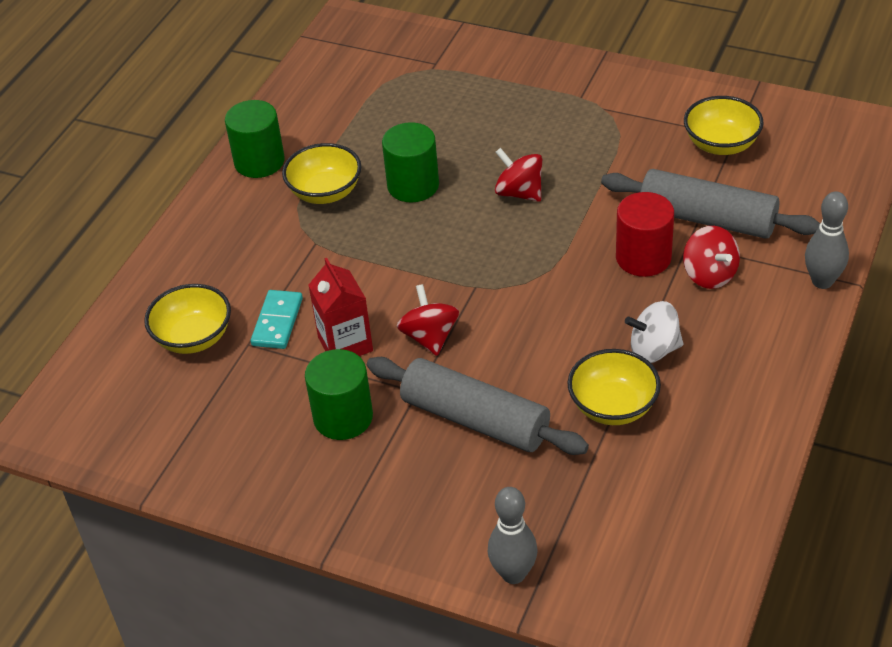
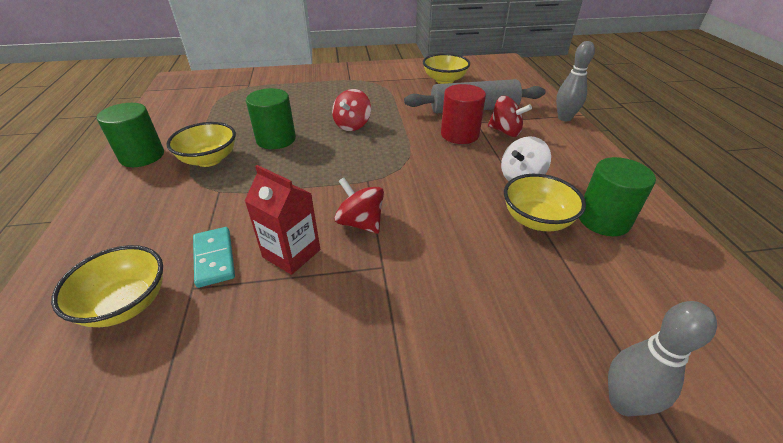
camera: 35 degrees left, 5 degrees down
(343, 417) = (331, 318): green cylinder -> green cylinder (603, 220)
(475, 420) = (450, 270): grey rolling pin -> none
(519, 192) = (352, 125): red spinning top -> red spinning top turned 75 degrees counterclockwise

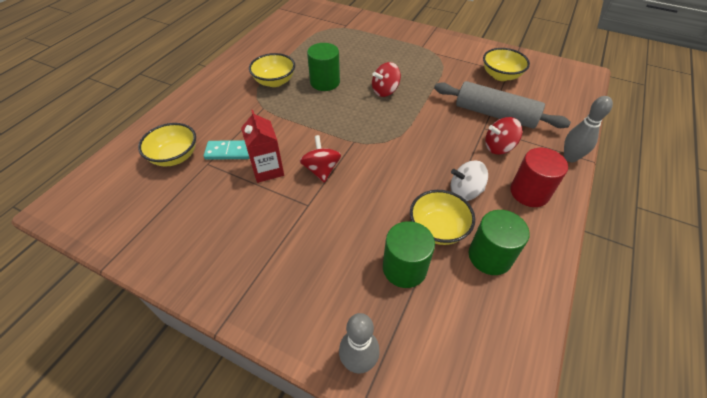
camera: 35 degrees right, 10 degrees up
(142, 156) = (242, 63): green cylinder -> green cylinder (404, 268)
(214, 258) = (229, 152): turquoise domino -> turquoise domino turned 75 degrees clockwise
(459, 134) = (457, 133): red cylinder -> red cylinder (529, 192)
(505, 131) = (498, 147): red spinning top -> red spinning top turned 105 degrees clockwise

